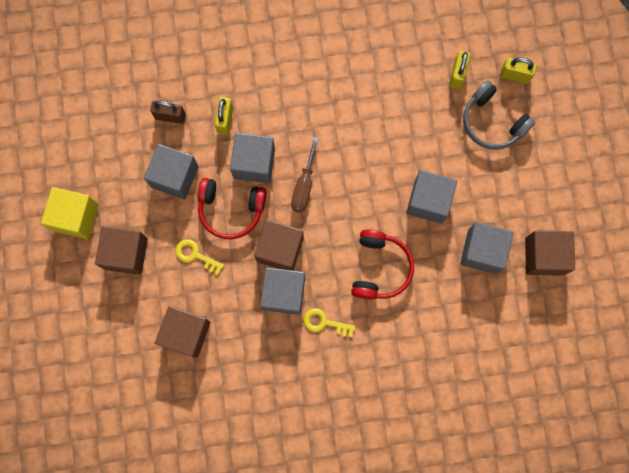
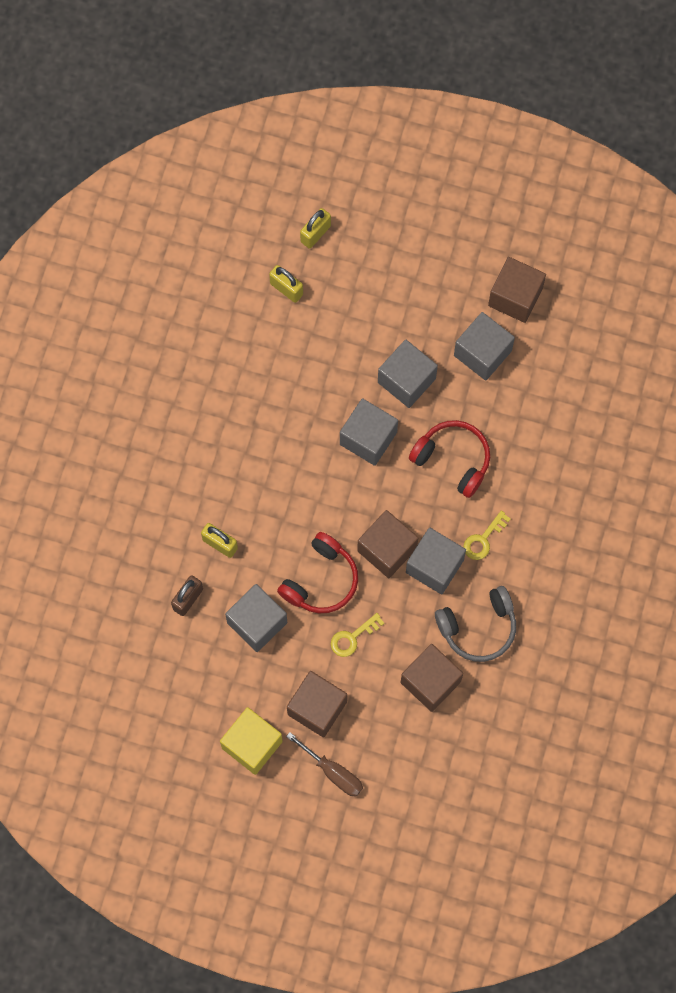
camera: 65 degrees left, 5 degrees down
(254, 163) = (282, 535): grey cube -> grey cube (368, 438)
(304, 185) = (330, 495): brown screwdriver -> brown screwdriver (333, 772)
(492, 122) = (354, 279): grey headphones -> grey headphones (478, 628)

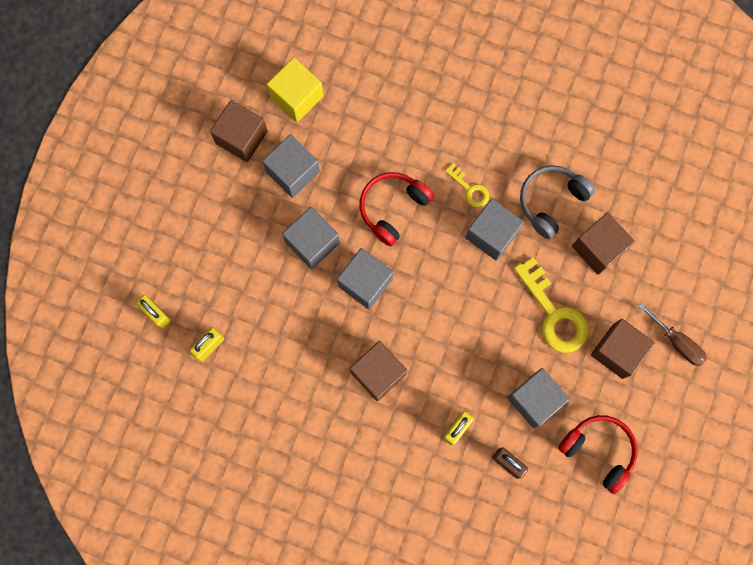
camera: 85 degrees left, 5 degrees up
(252, 744) = (649, 413): yellow cube -> yellow cube (296, 97)
(321, 580) = (498, 337): red headphones -> red headphones (599, 451)
(333, 772) = (677, 342): brown screwdriver -> brown screwdriver turned 90 degrees clockwise
(352, 637) = (554, 313): yellow key -> yellow key, size x1.90
(387, 549) = (473, 275): brown cube -> brown cube (378, 373)
(478, 628) = (551, 201): grey headphones -> grey headphones turned 120 degrees counterclockwise

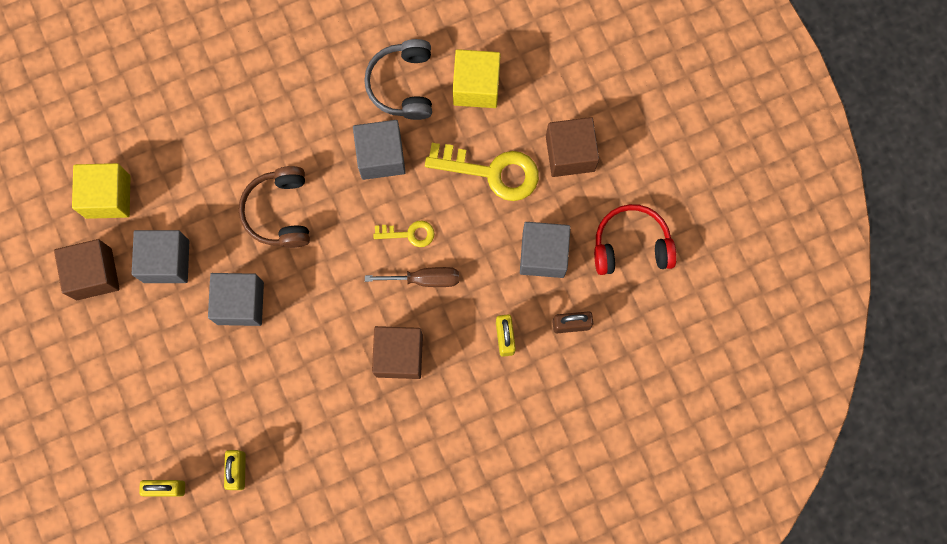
camera: 45 degrees left, 0 degrees up
(365, 282) = (316, 293): grey cube -> none
(392, 208) = (279, 212): red headphones -> brown headphones
(470, 189) = (327, 136): yellow key -> yellow key (409, 234)
(598, 248) = (476, 86): brown cube -> yellow cube
(677, 342) = (608, 102): brown screwdriver -> brown screwdriver (424, 279)

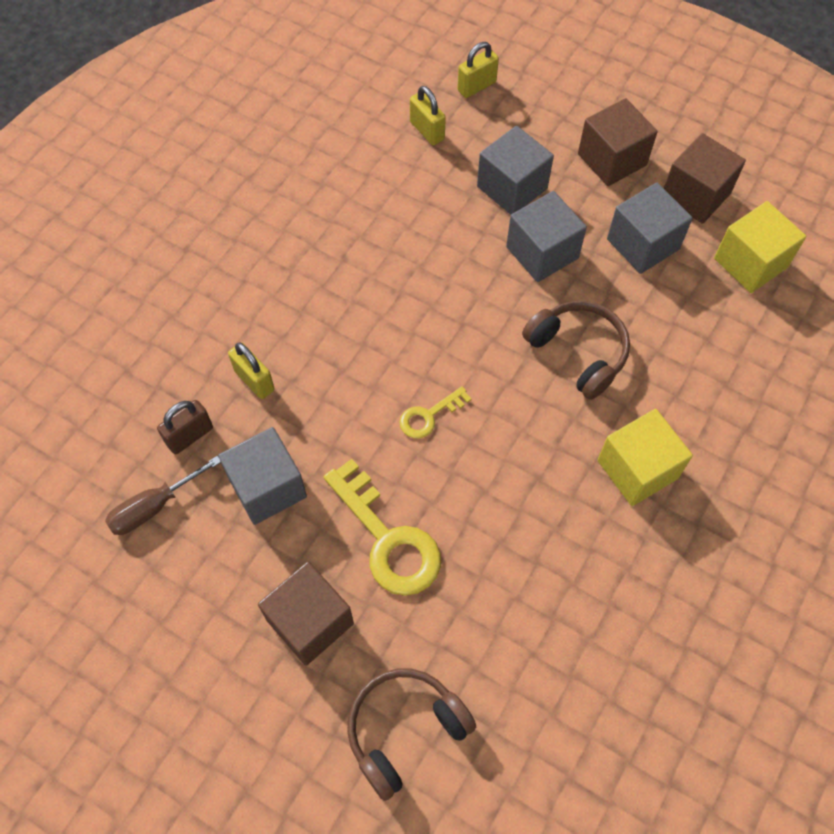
camera: 145 degrees right, 15 degrees down
(381, 156) = (522, 474): grey cube -> grey cube (512, 187)
(399, 355) = (352, 300): brown cube -> brown cube (612, 159)
(403, 84) = (563, 570): grey headphones -> none
(424, 279) = (379, 383): brown screwdriver -> brown screwdriver (154, 506)
(476, 86) = (478, 627): yellow cube -> yellow cube (637, 469)
(491, 172) = (387, 538): yellow key -> yellow key turned 105 degrees counterclockwise
(556, 60) = (405, 730): none -> brown headphones
(631, 245) = (170, 562): red headphones -> none

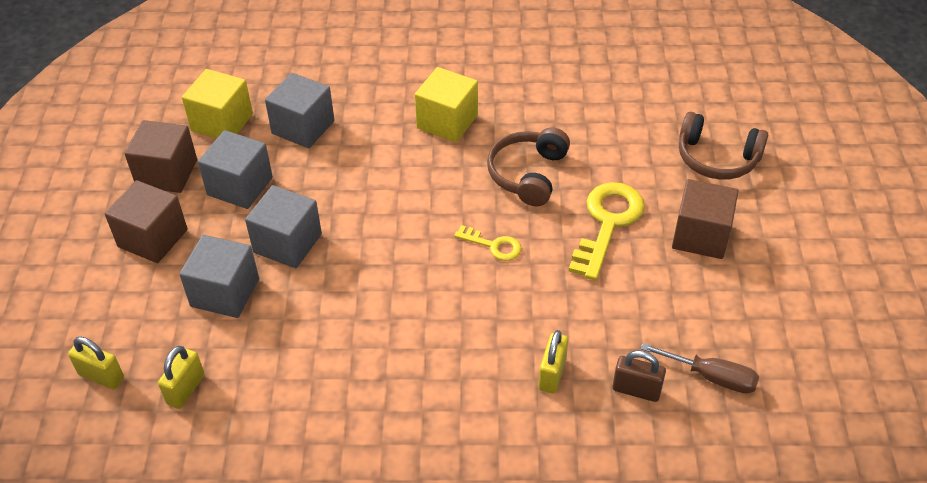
camera: 120 degrees left, 15 degrees down
(267, 487) = (632, 312): grey cube -> grey cube (303, 127)
(578, 352) = (373, 185): brown headphones -> brown headphones (528, 174)

